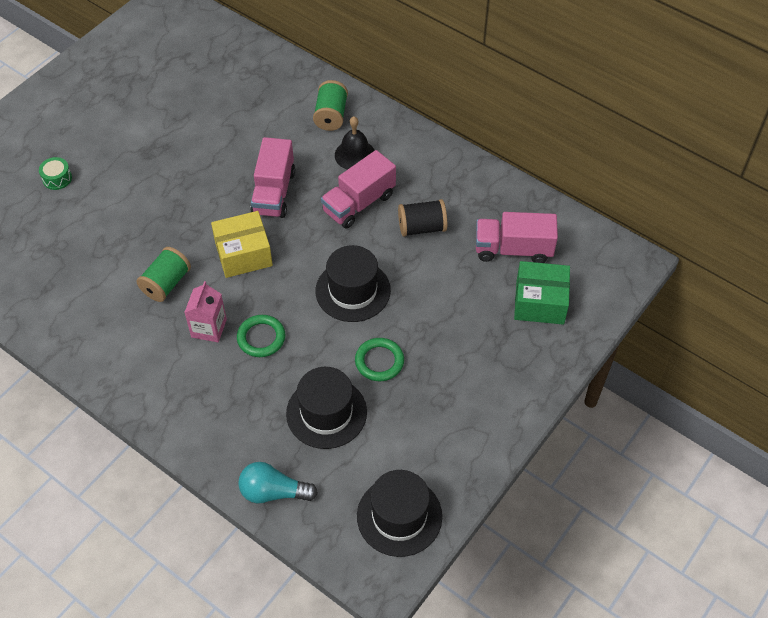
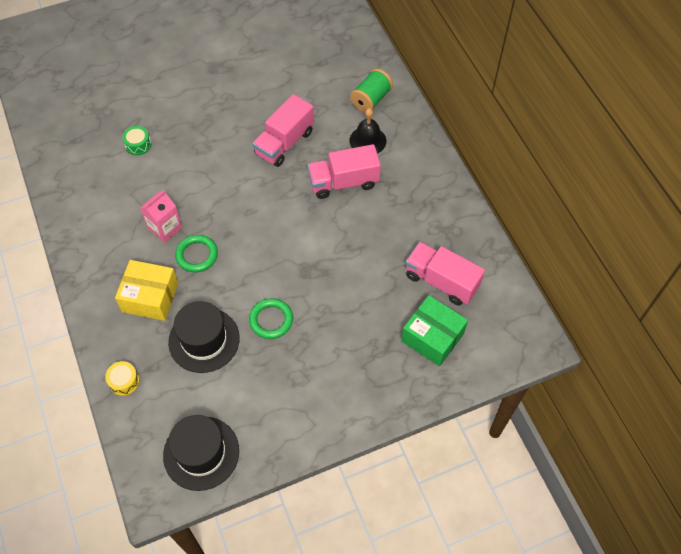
camera: 30 degrees right, 5 degrees up
(57, 178) = (138, 59): green drum -> green drum (138, 144)
(166, 283) = (158, 178): green spool -> none
(243, 254) = (229, 181): yellow box -> yellow box (150, 297)
(273, 492) = (124, 381): turquoise light bulb -> yellow drum
(353, 290) = (290, 252): black hat -> none
(422, 227) = (379, 226): black spool -> none

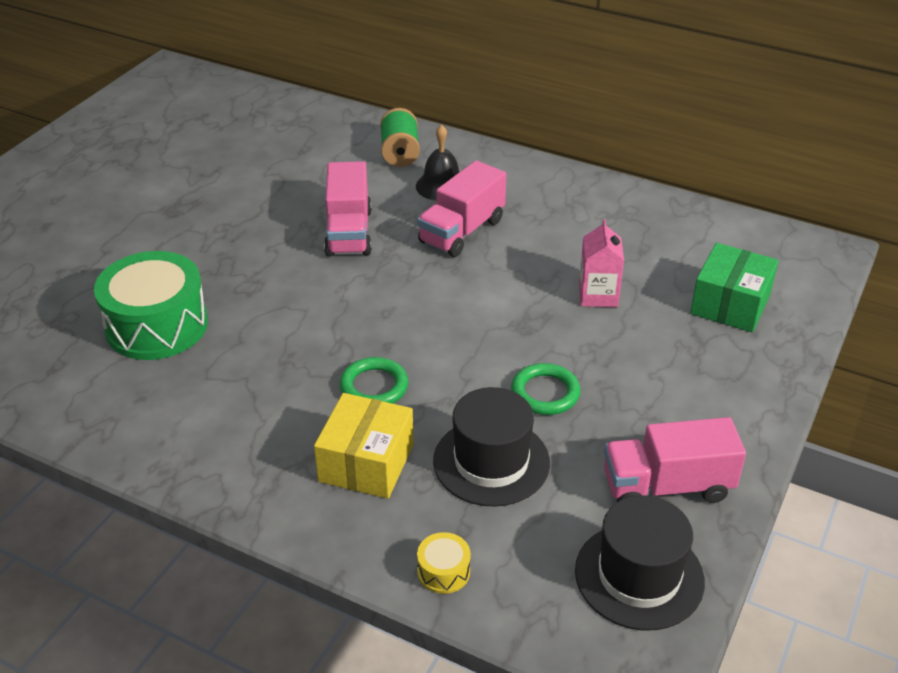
camera: 40 degrees left, 20 degrees down
(138, 144) = (157, 326): green drum -> green drum, size x2.38
(150, 297) = (366, 463): yellow box -> yellow box turned 45 degrees counterclockwise
(165, 228) = (297, 384): pink carton -> pink carton (598, 295)
(432, 337) = (730, 304): green box -> green box turned 60 degrees counterclockwise
(441, 281) = (674, 255): pink truck -> pink truck (667, 486)

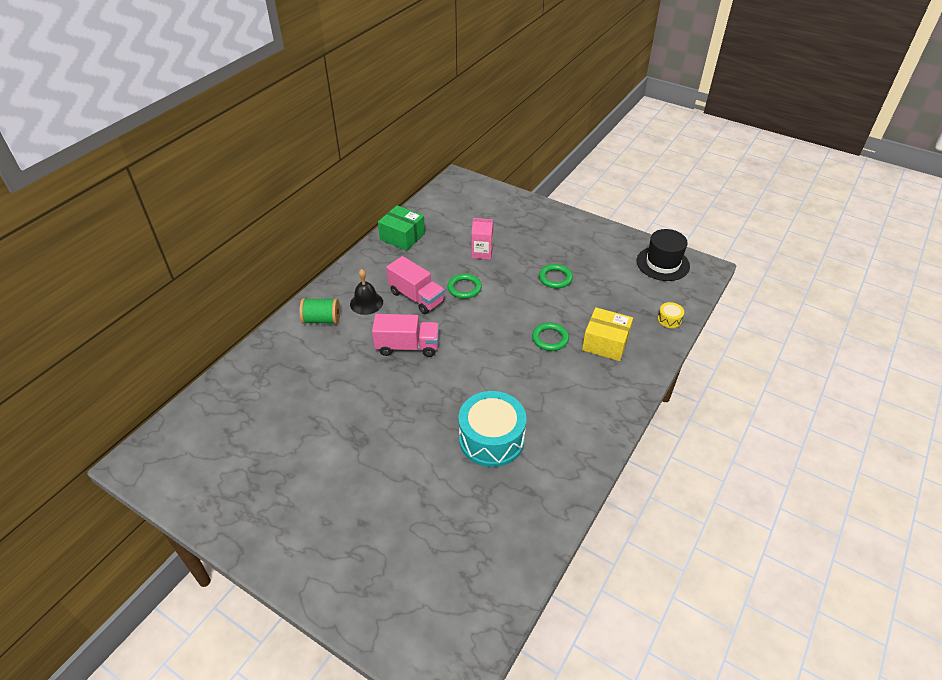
camera: 85 degrees left, 5 degrees up
(157, 326) = (491, 439): green drum -> turquoise drum
(491, 461) = (602, 300): black hat -> none
(493, 280) = (464, 288): none -> green ring
(667, 486) = (613, 249): pink truck -> none
(730, 304) = (494, 213): green box -> green box (402, 237)

